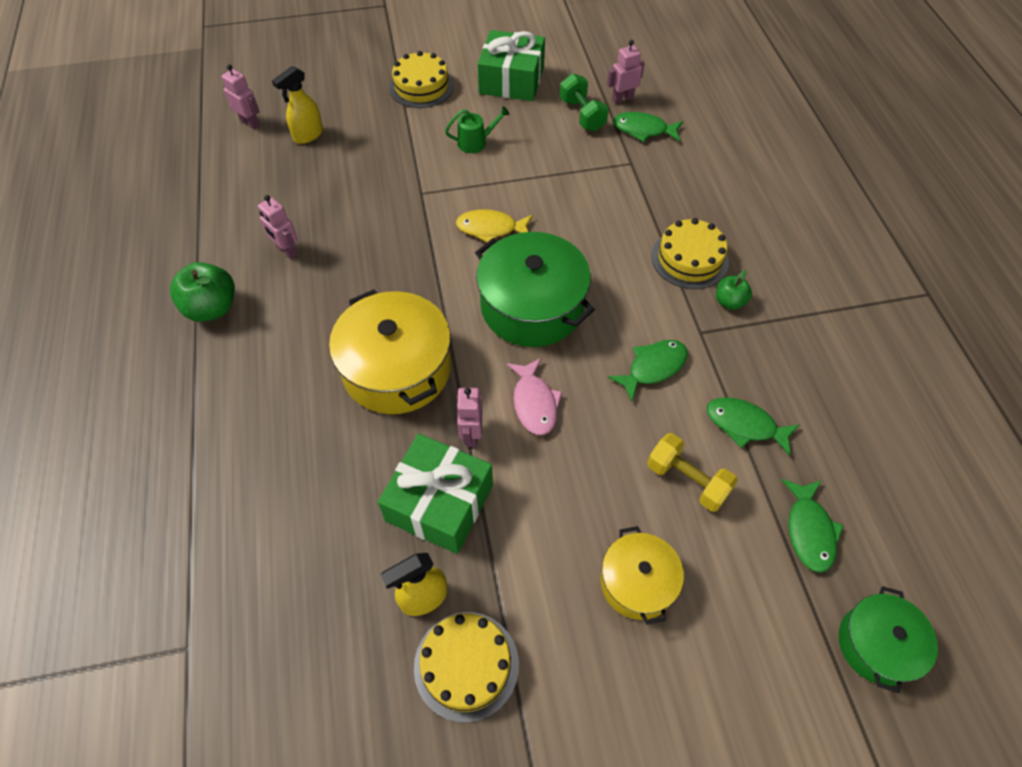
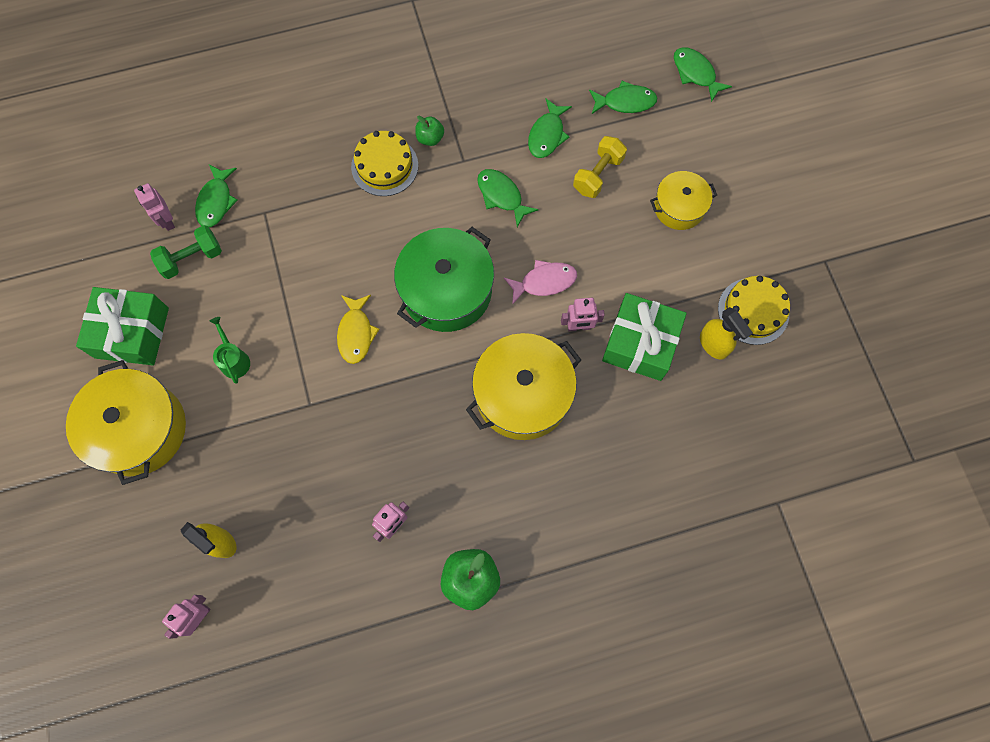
camera: 95 degrees left, 15 degrees up
(421, 86) = (139, 429): yellow cake -> yellow pot
(877, 645) = (695, 73): green pot -> green fish

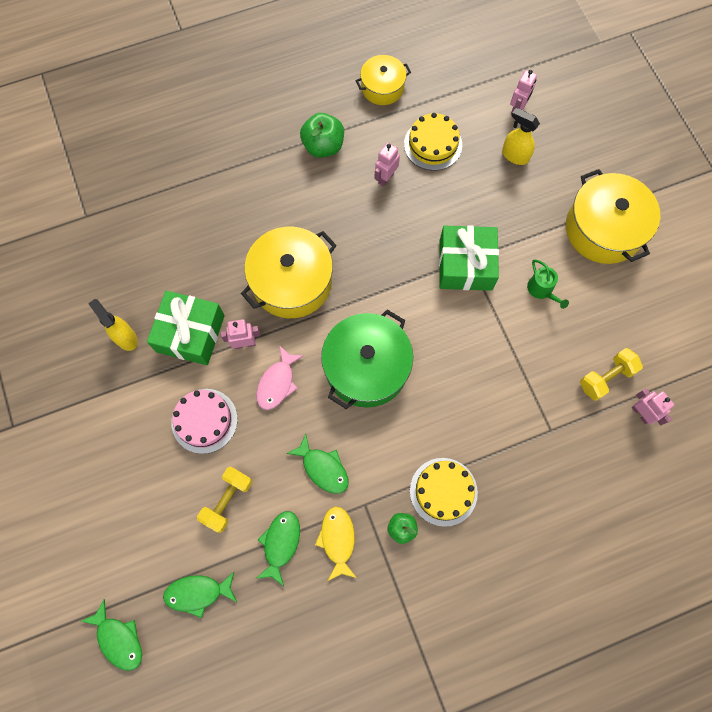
camera: 175 degrees right, 0 degrees up
(132, 333) = (636, 306): green gift -> green gift (465, 265)
(192, 258) = (606, 378): green dumbbell -> yellow dumbbell
(216, 201) = (600, 438): green fish -> none
(356, 333) = (441, 321): yellow fish -> yellow fish (337, 540)
(544, 282) = (277, 383): pink fish -> pink fish turned 45 degrees counterclockwise
(622, 250) = (204, 421): none -> pink cake
(679, 207) = (147, 471): yellow pot -> yellow pot (382, 87)
(753, 311) = (86, 371): yellow cake -> yellow cake (433, 144)

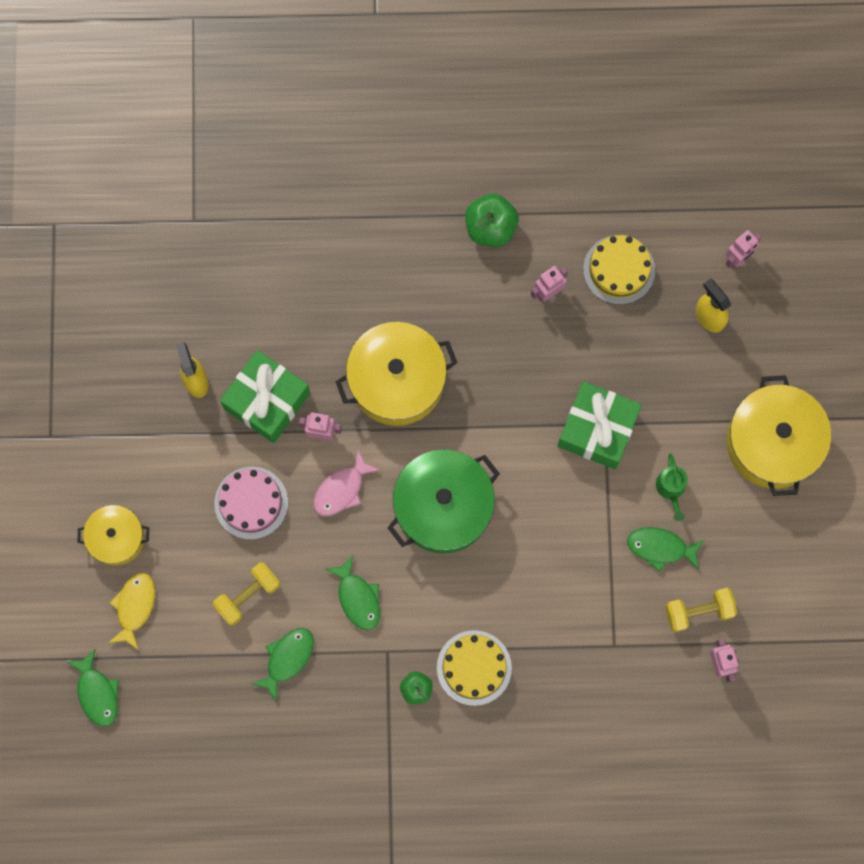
camera: 20 degrees right, 5 degrees up
(198, 593) = (188, 677): green fish -> green fish (660, 547)
(337, 540) = (346, 676): yellow fish -> yellow fish (135, 607)
(382, 87) = (588, 175): yellow pot -> yellow pot (116, 538)

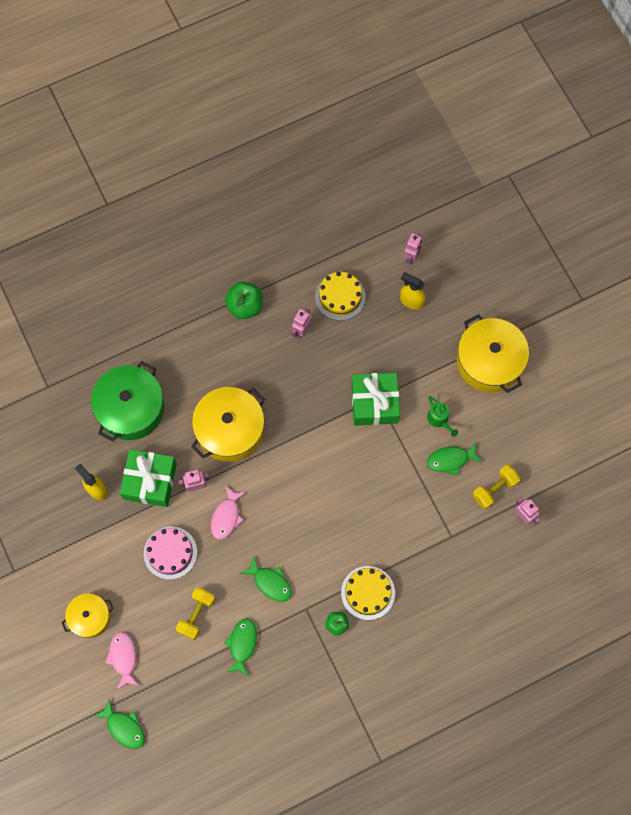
camera: 25 degrees left, 5 degrees down
(135, 607) = (123, 658): yellow fish -> pink fish
(443, 506) = (298, 497): green pot -> green pot (131, 408)

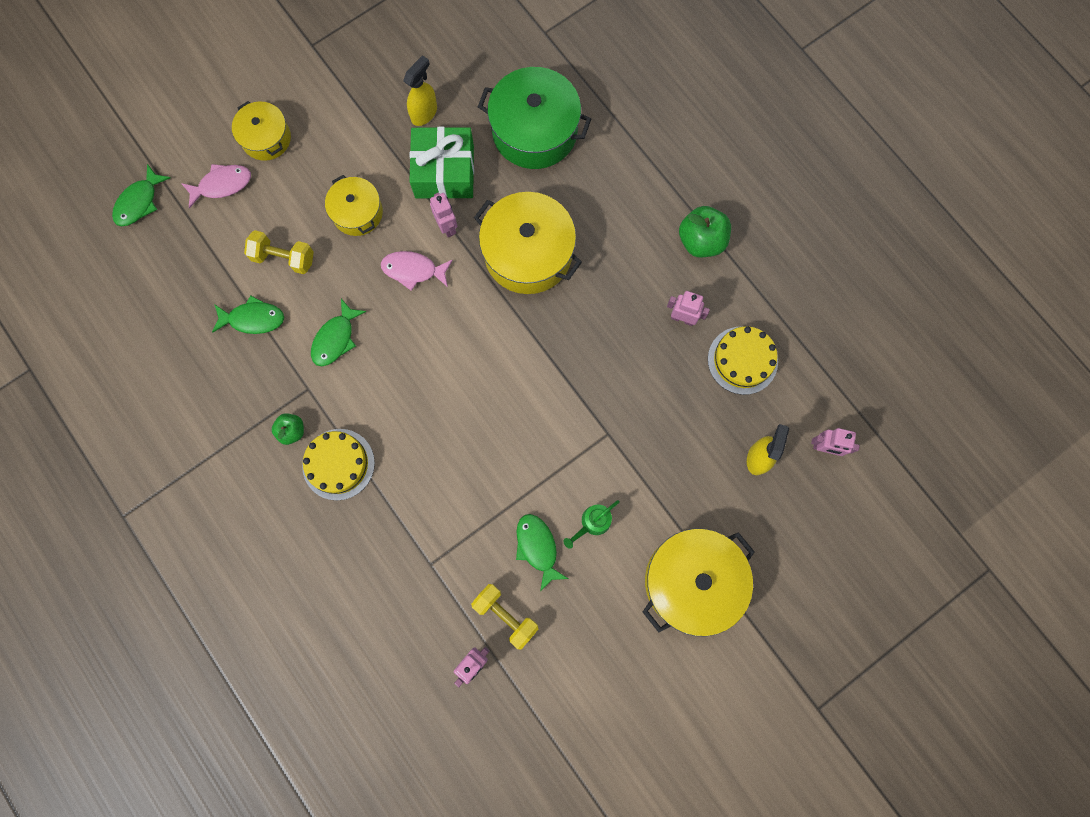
camera: 80 degrees right, 5 degrees up
(170, 553) = (357, 213): pink cake -> yellow pot
(374, 403) = (599, 431): green gift -> none

